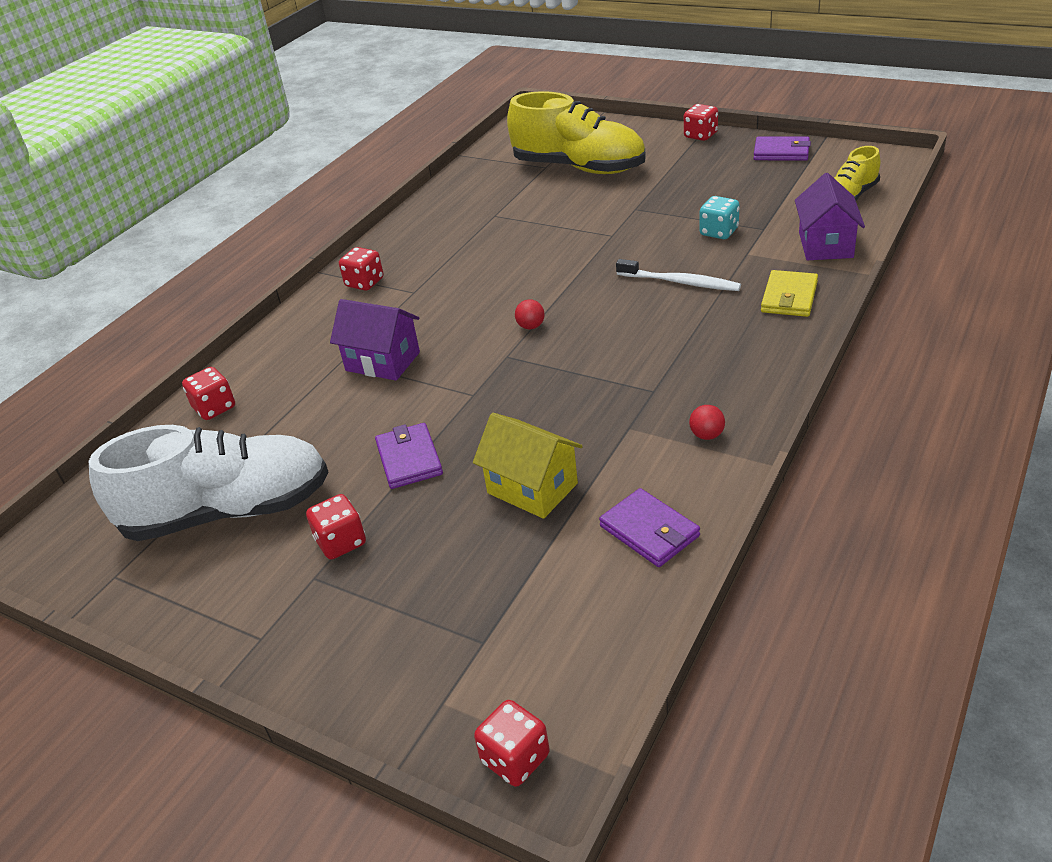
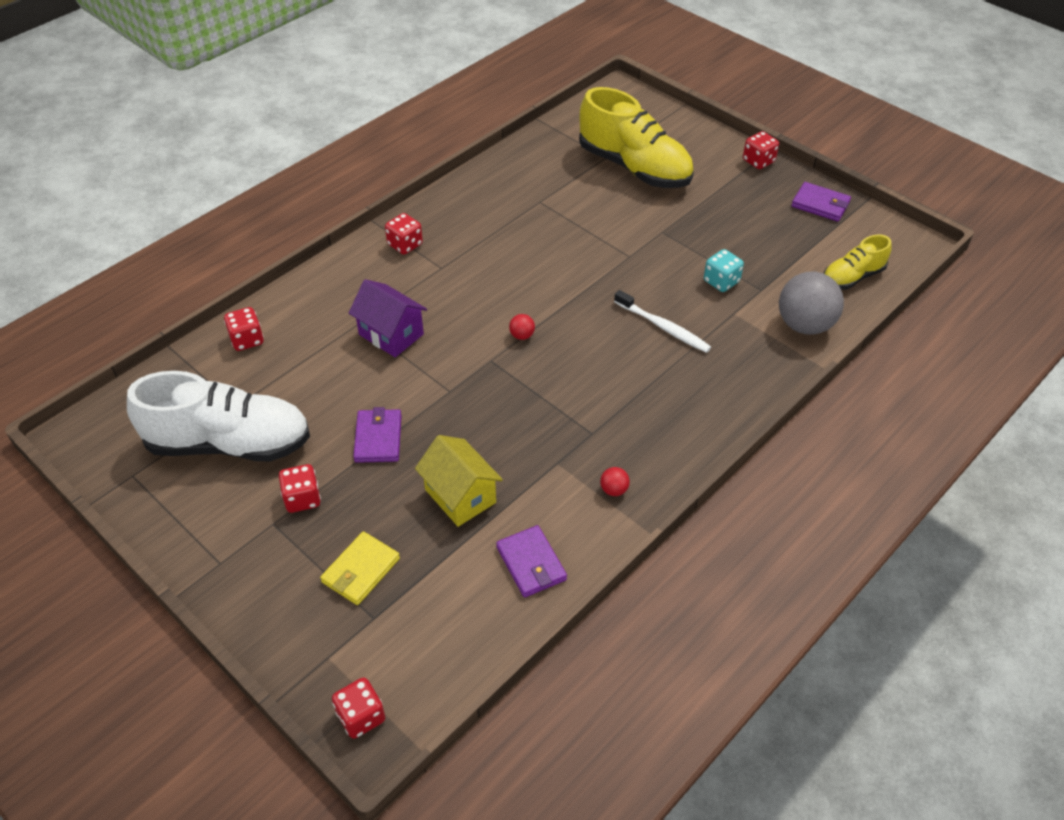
camera: 10 degrees right, 10 degrees up
(789, 297) = (745, 372): yellow wallet -> yellow wallet (361, 570)
(825, 245) = (804, 325): purple house -> grey ball

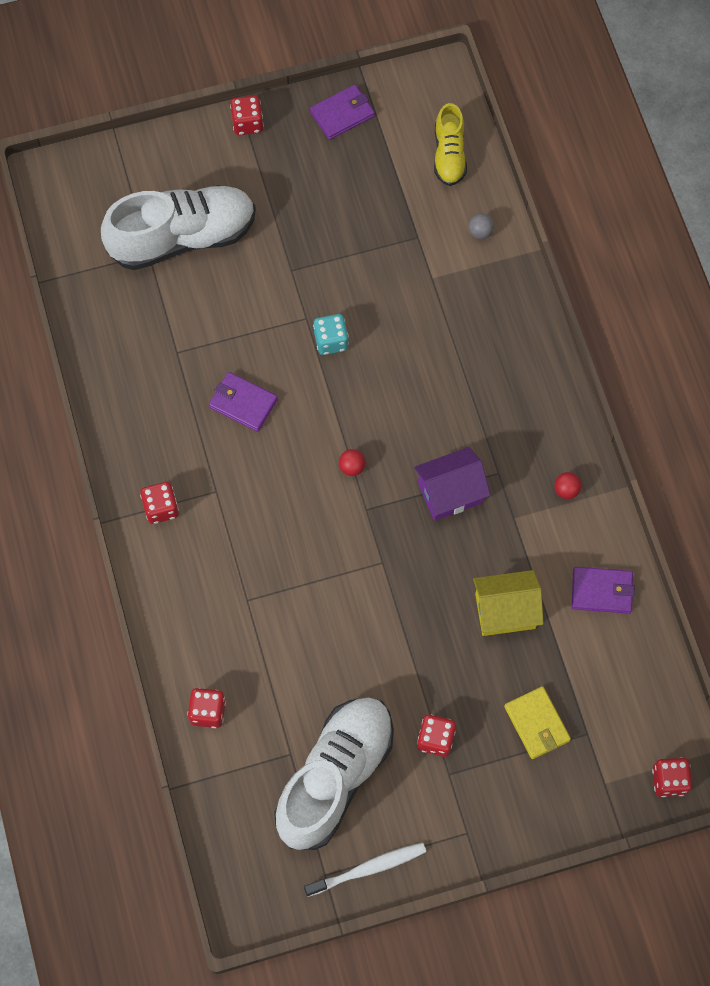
camera: 60 degrees left, 20 degrees up
(378, 438) = (403, 648): purple wallet -> purple wallet (243, 403)
(391, 334) = (280, 579): purple house -> purple house (450, 493)
(634, 167) = (182, 237): yellow shoe -> white shoe
(663, 327) = (413, 345): white toothbrush -> white toothbrush (367, 869)
(721, 281) = (388, 262): turquoise dice -> turquoise dice (331, 341)
(804, 325) = (480, 232): grey ball -> grey ball, size x0.41

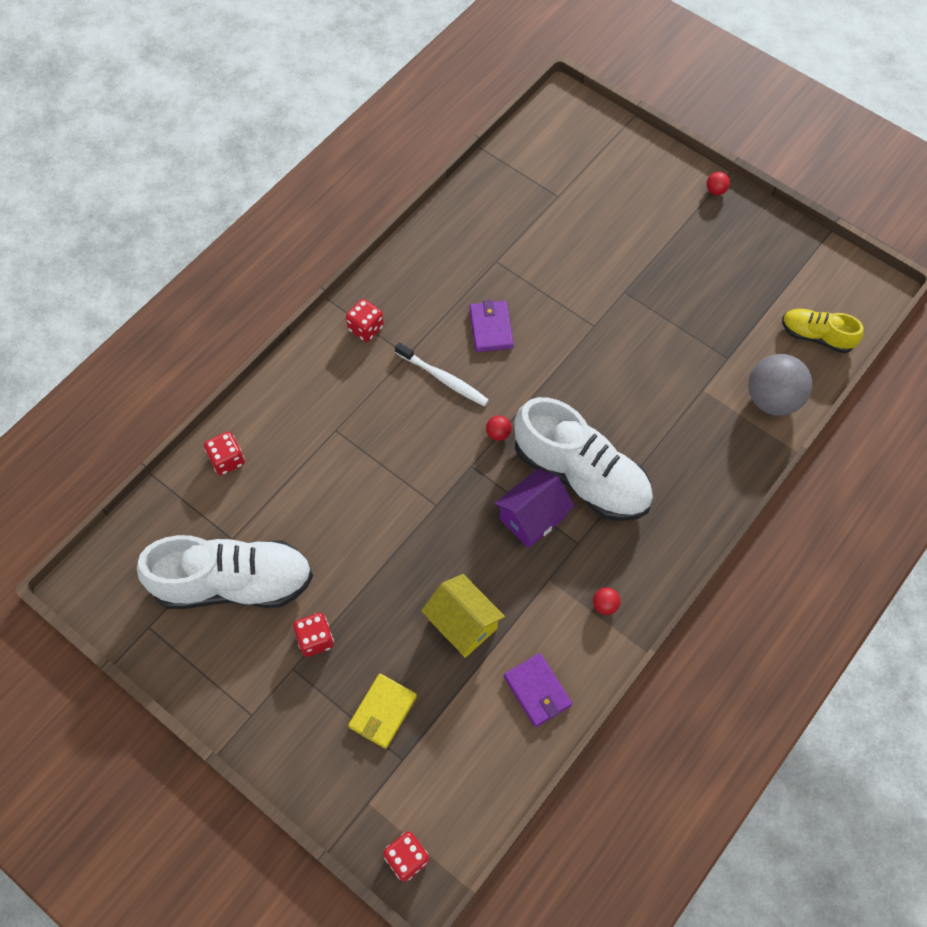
camera: 55 degrees right, 5 degrees down
(182, 237) = (589, 208): white shoe -> white shoe (581, 475)
(247, 123) = (715, 190): red dice -> red ball
(331, 341) = (590, 354): turquoise dice -> none
(342, 114) = (781, 244): purple wallet -> none
(367, 869) = (172, 656): white toothbrush -> white toothbrush (443, 378)
(449, 155) = (816, 336): yellow shoe -> yellow shoe turned 60 degrees clockwise
(450, 493) = (532, 517): purple house -> purple house turned 75 degrees counterclockwise
(480, 232) = (772, 399): grey ball -> grey ball, size x2.42

